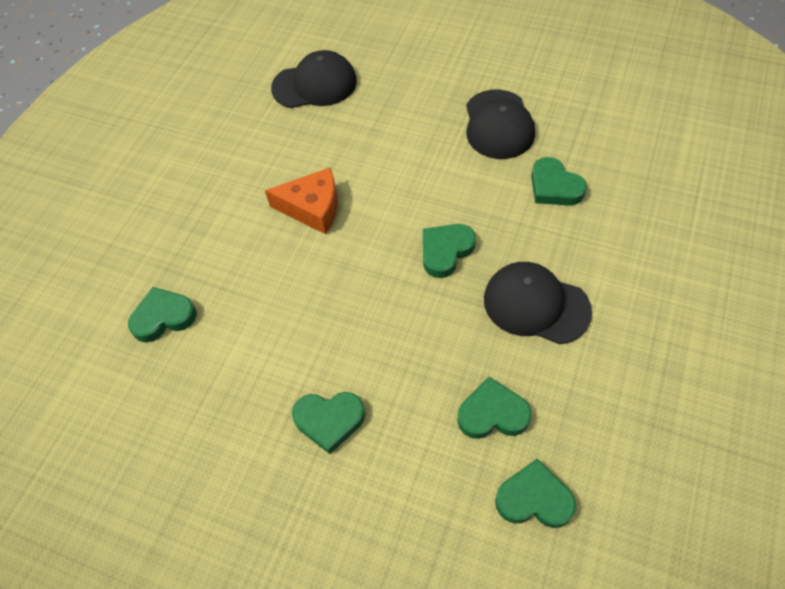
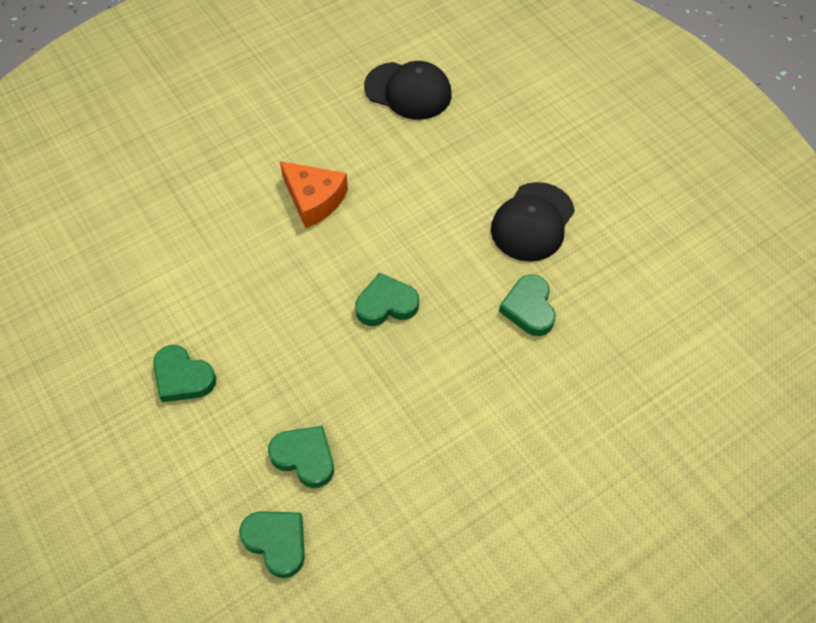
camera: 30 degrees right, 0 degrees up
(163, 317) = (134, 218): green heart -> none
(536, 305) = (418, 397): black cap -> none

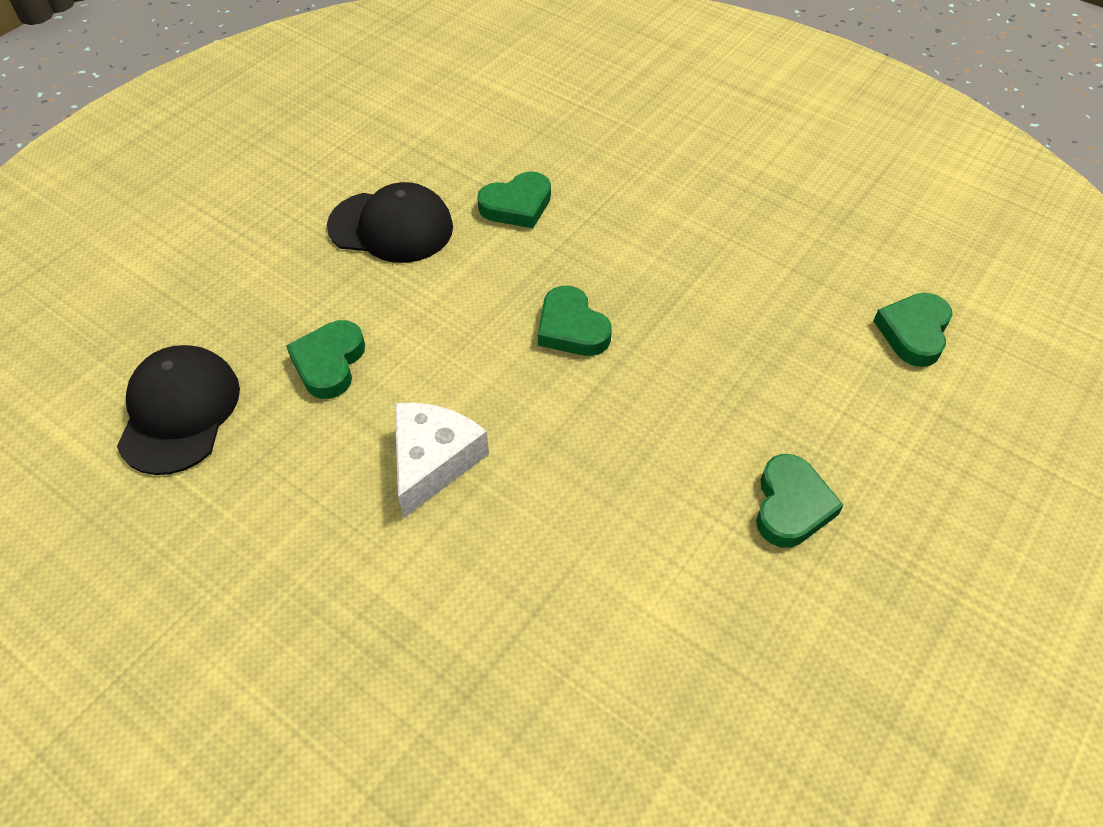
camera: 110 degrees left, 5 degrees down
(304, 457) = (809, 341): green heart -> green heart (329, 363)
(314, 199) = (433, 461): orange cheese -> white cheese

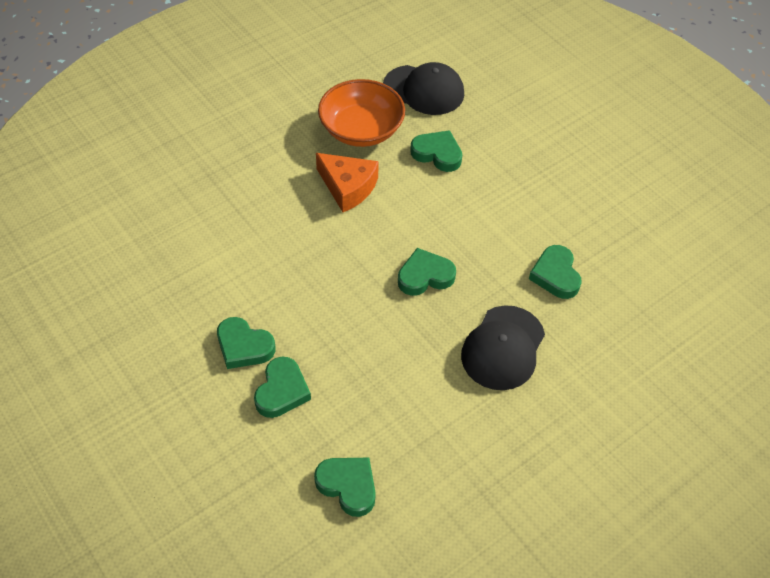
camera: 105 degrees right, 0 degrees up
(293, 477) = (361, 129): none -> orange bowl
(391, 227) = (550, 201): black cap -> black cap (503, 348)
(433, 461) = (348, 187): white cheese -> orange cheese
(833, 436) = (282, 391): none -> green heart

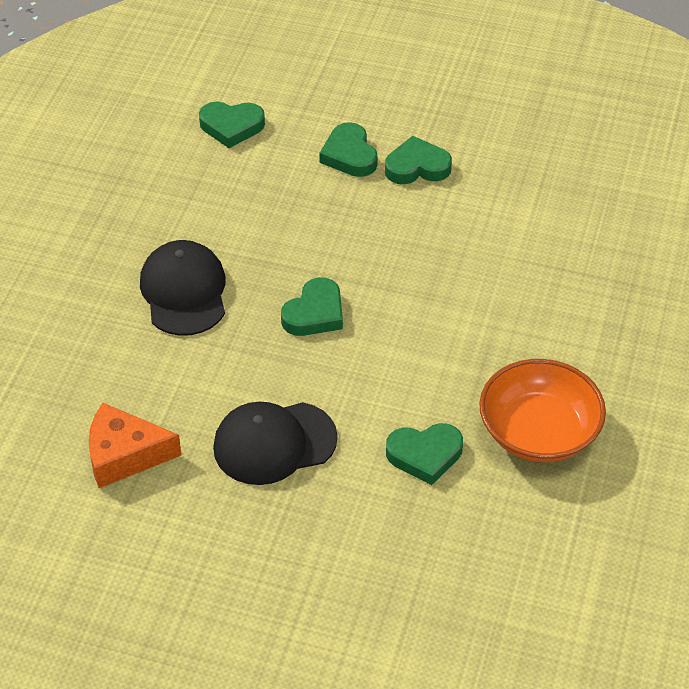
camera: 145 degrees right, 5 degrees down
(348, 187) = (481, 356): orange cheese -> orange cheese (124, 455)
(424, 90) = (523, 534): black cap -> black cap (274, 443)
(555, 275) = (182, 390): green heart -> none

